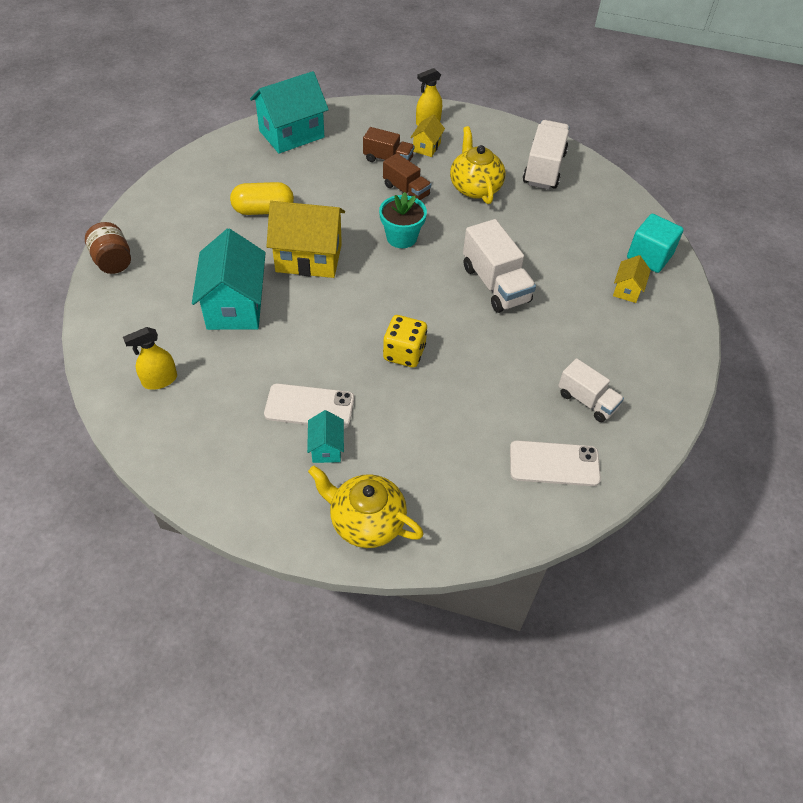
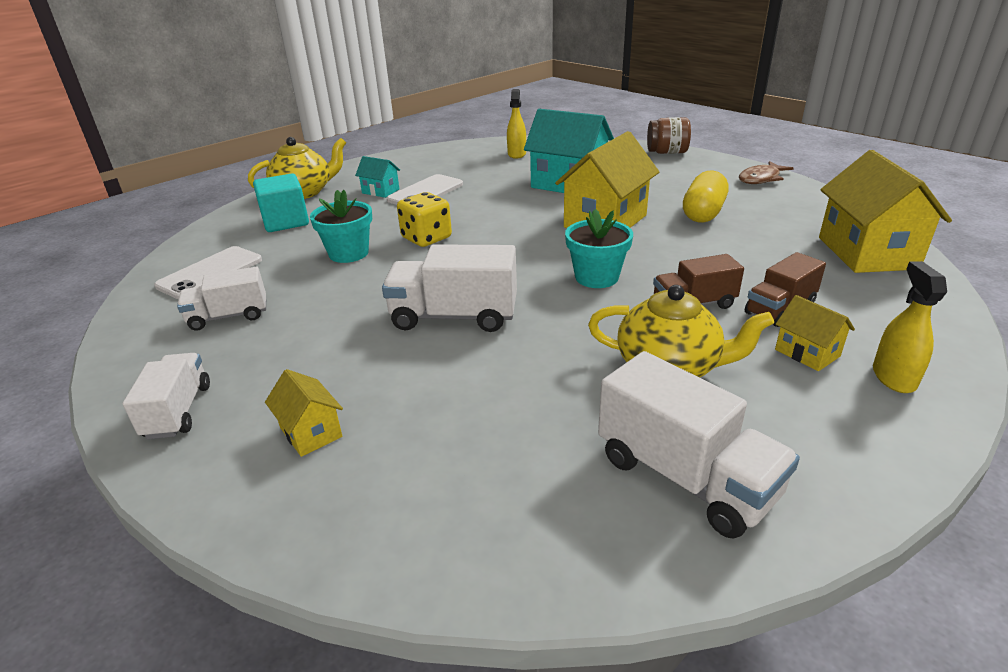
camera: 125 degrees right, 20 degrees down
(169, 191) = (761, 179): none -> brown fish
(291, 134) = (867, 253): turquoise house -> yellow house
(461, 389) = (349, 253): none -> turquoise flower pot
(649, 256) = (337, 505): turquoise cube -> turquoise cube (286, 222)
(666, 353) = (178, 411): none -> white truck

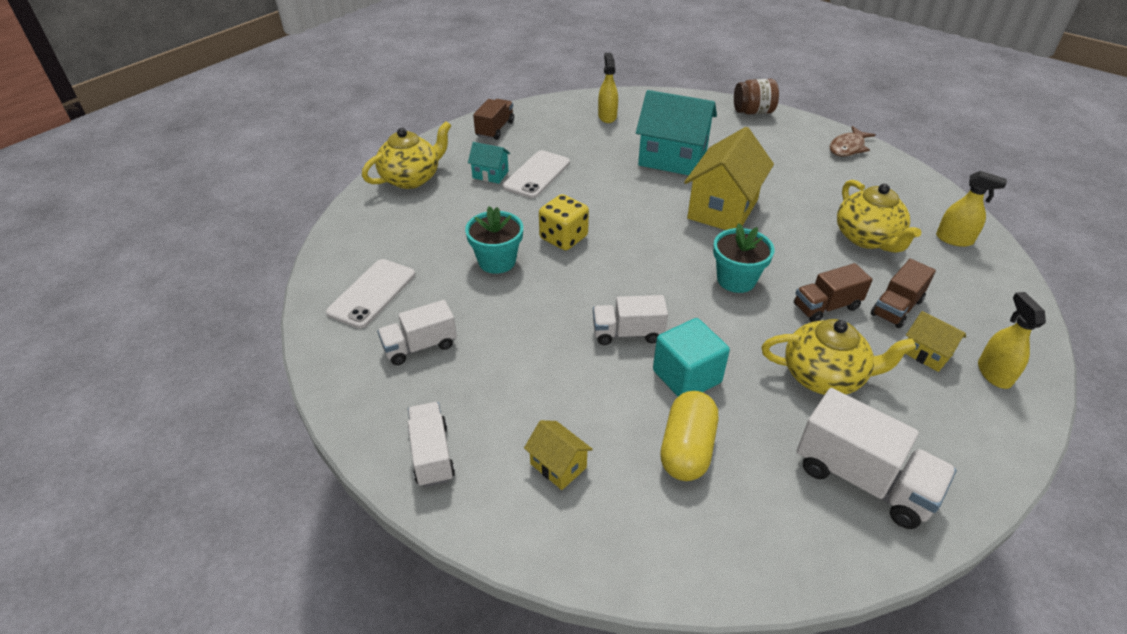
camera: 10 degrees left, 10 degrees up
(286, 222) = (413, 221): turquoise cube -> turquoise cube (686, 376)
(403, 161) = (495, 129): none -> brown truck
(454, 316) = (628, 333): white truck -> white truck, size x0.64
(703, 213) = (807, 195): yellow capsule -> yellow capsule (687, 449)
(761, 248) = (867, 238): none -> yellow teapot
(867, 253) = (954, 239): yellow house -> yellow spray bottle

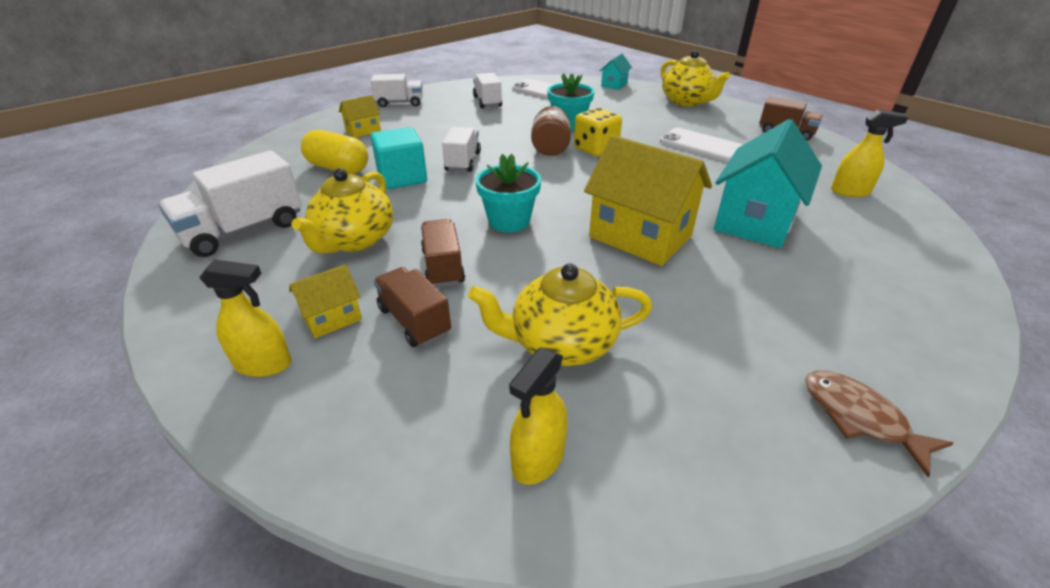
camera: 100 degrees right, 5 degrees down
(490, 174) = (698, 127): turquoise house -> turquoise house (614, 85)
(753, 112) = (950, 322): brown jar -> brown jar (550, 148)

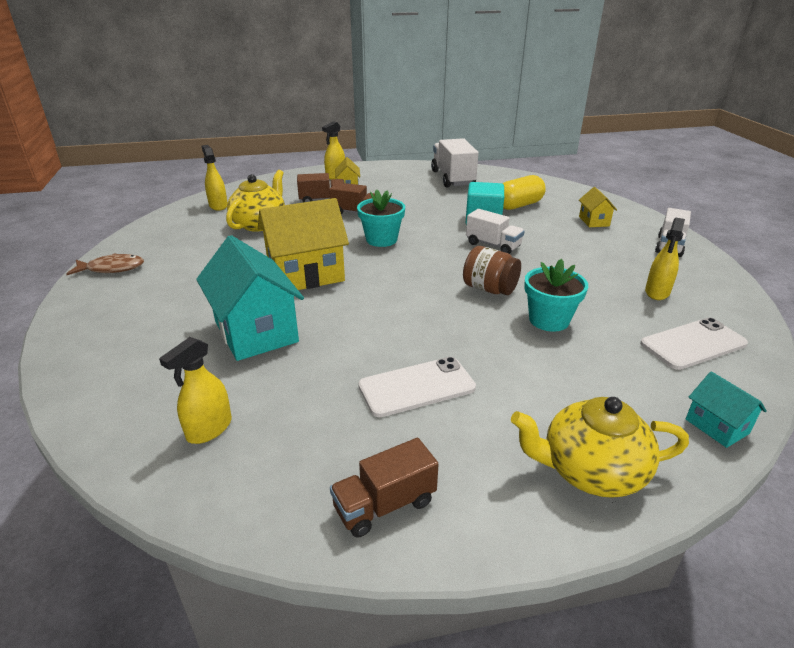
camera: 120 degrees right, 5 degrees down
(354, 240) = (411, 198): yellow teapot -> none
(487, 102) = (657, 292): white truck -> yellow spray bottle
(595, 149) = (467, 312): yellow dice -> none

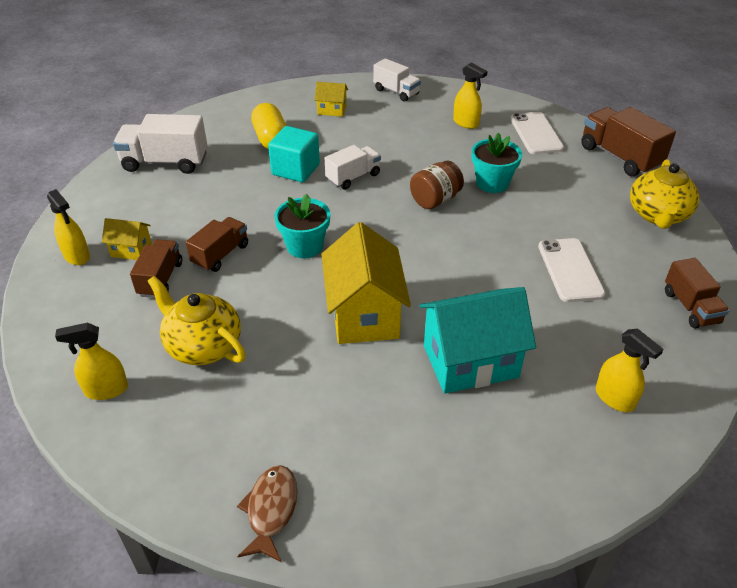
camera: 75 degrees left, 10 degrees up
(717, 426) = (619, 157): turquoise house -> brown truck

